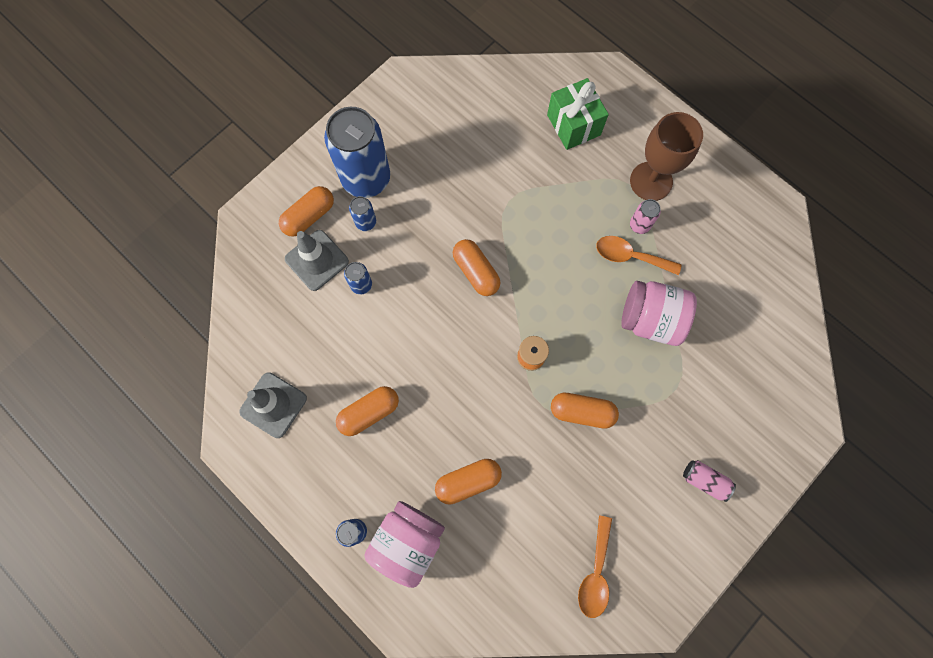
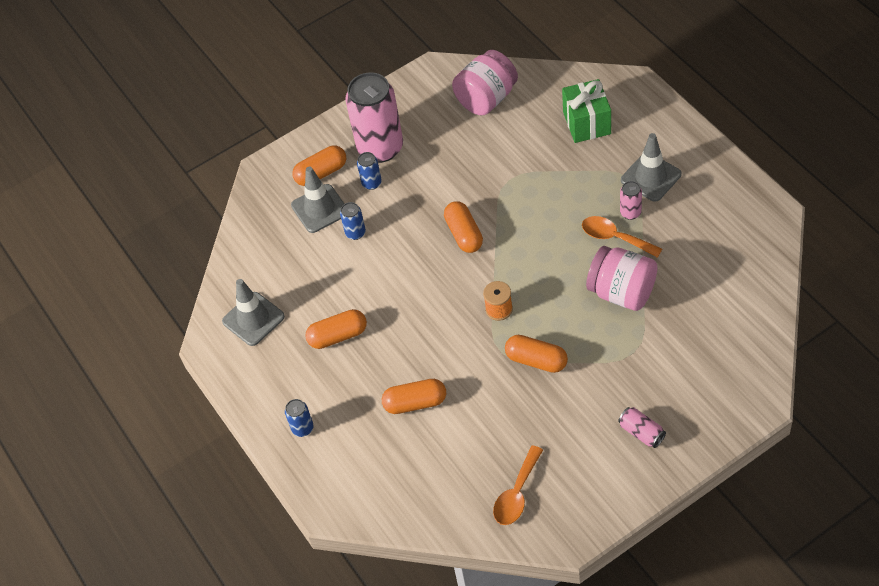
camera: 20 degrees right, 20 degrees down
(366, 178) = (380, 148): blue can -> pink can
(408, 541) = (348, 443): pink jar -> pink jar (486, 98)
(651, 181) = (651, 177): brown goblet -> grey traffic cone

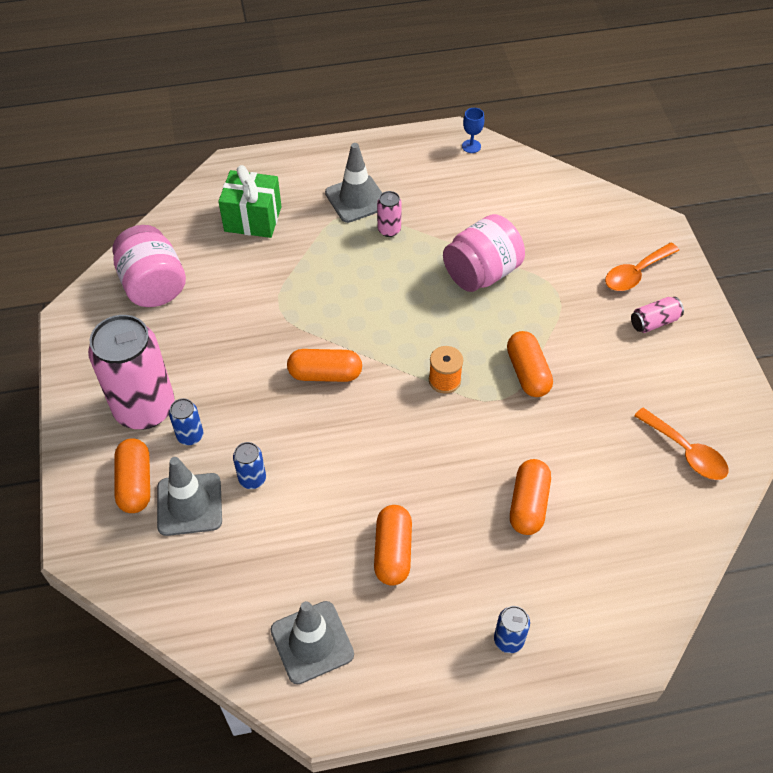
camera: 75 degrees left, 0 degrees up
(536, 360) = (527, 372): orange capsule -> orange capsule turned 60 degrees counterclockwise
(615, 238) = (412, 253): orange spoon -> orange spoon (635, 273)
(768, 229) = (471, 146): none -> blue goblet

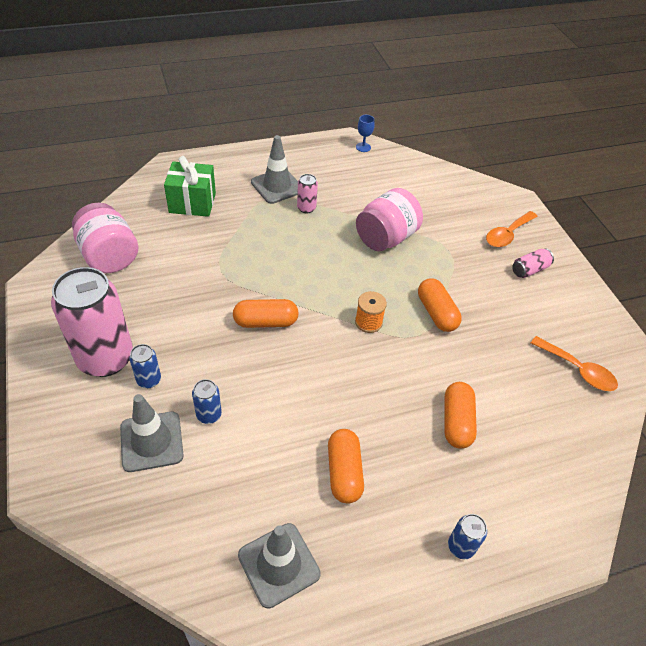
camera: 10 degrees left, 5 degrees down
(135, 483) = (99, 425): orange capsule -> none

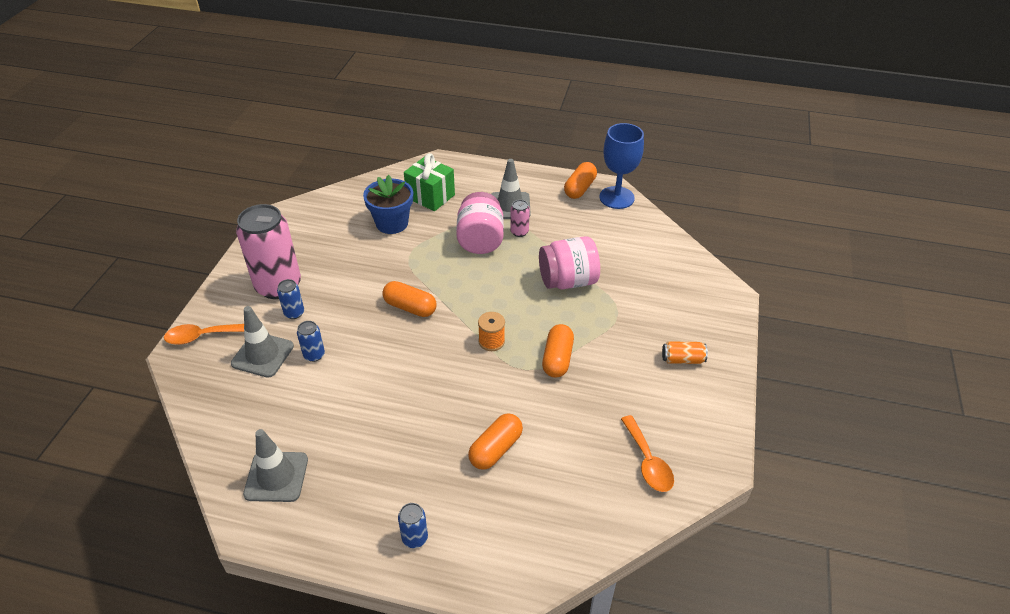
camera: 35 degrees right, 5 degrees down
(109, 256) = (338, 215): pink jar -> pink jar (480, 240)
(175, 244) = (392, 223): none -> blue flower pot
(344, 472) = (374, 440): orange capsule -> orange capsule (579, 188)
(363, 147) = (616, 197): blue goblet -> blue goblet, size x2.28
(507, 234) = (689, 321): orange spoon -> orange spoon (202, 336)
(529, 270) = (682, 359): pink can -> orange can

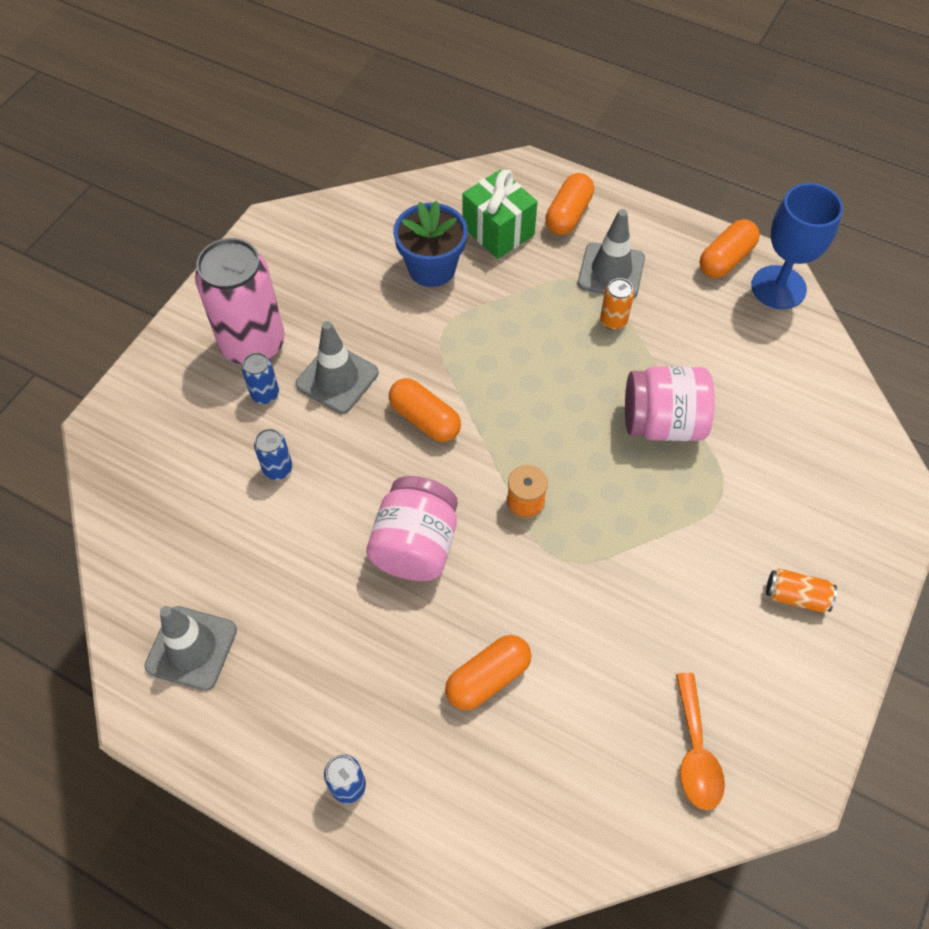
camera: 15 degrees right, 15 degrees up
(202, 336) = (138, 405): orange spoon -> none
(262, 355) = (210, 453): grey traffic cone -> grey traffic cone (337, 378)
(480, 240) = (552, 324): pink jar -> pink jar (415, 546)
(519, 232) = (613, 321): pink can -> orange can
(557, 359) = (612, 552): orange capsule -> orange capsule (568, 215)

